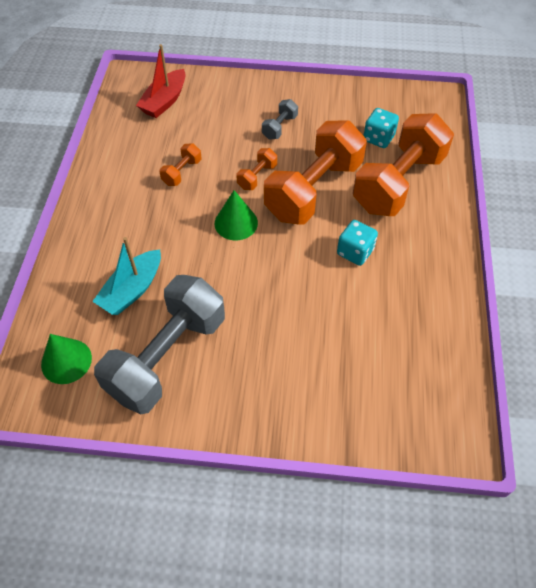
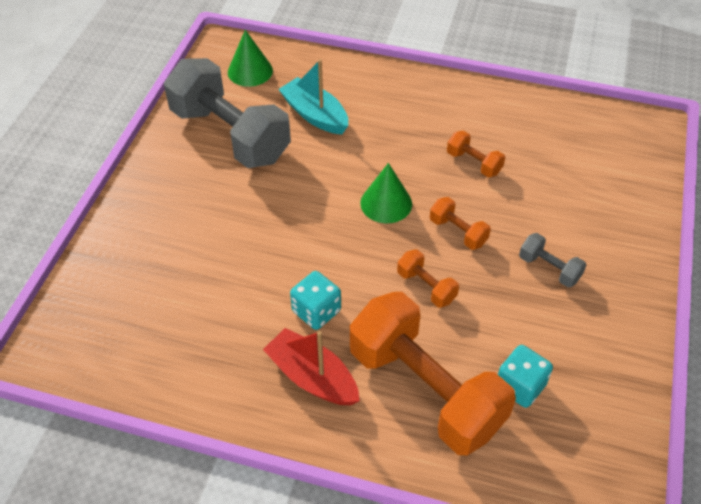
camera: 100 degrees right, 5 degrees down
(164, 101) = (603, 156): red boat -> red boat (312, 377)
(313, 190) = (426, 287): orange dumbbell -> orange dumbbell, size x0.42

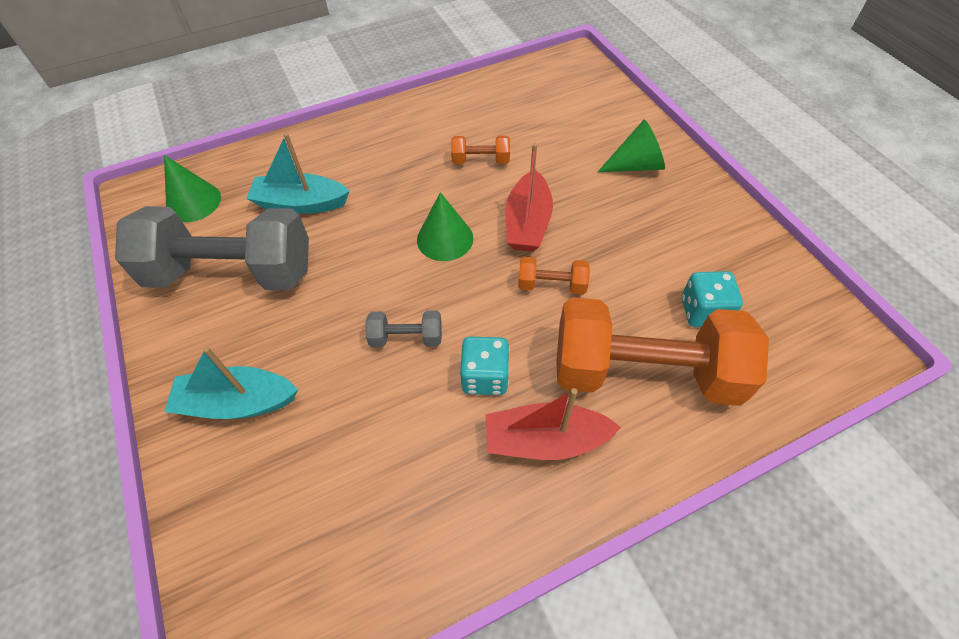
camera: 40 degrees left, 5 degrees up
(162, 218) = (237, 402): none -> turquoise boat
(458, 232) = (527, 223): orange dumbbell -> red boat
(549, 268) = (622, 205): grey dumbbell -> grey dumbbell (406, 338)
(598, 246) = (635, 165): none -> green cone

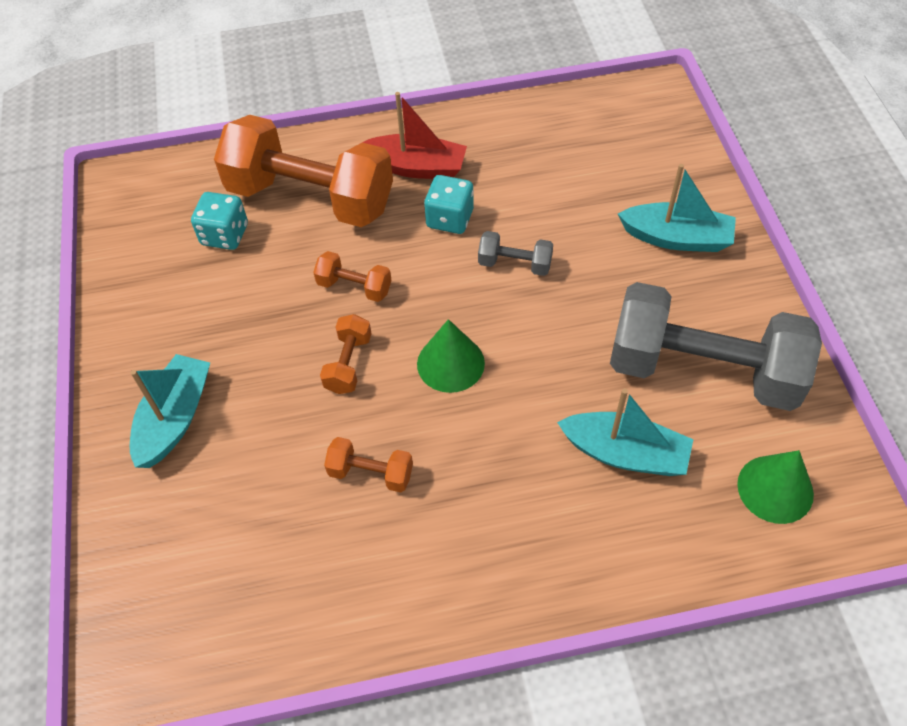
camera: 165 degrees left, 0 degrees up
(527, 223) = (348, 364): red boat -> orange dumbbell
(635, 165) = (175, 418): green cone -> turquoise boat

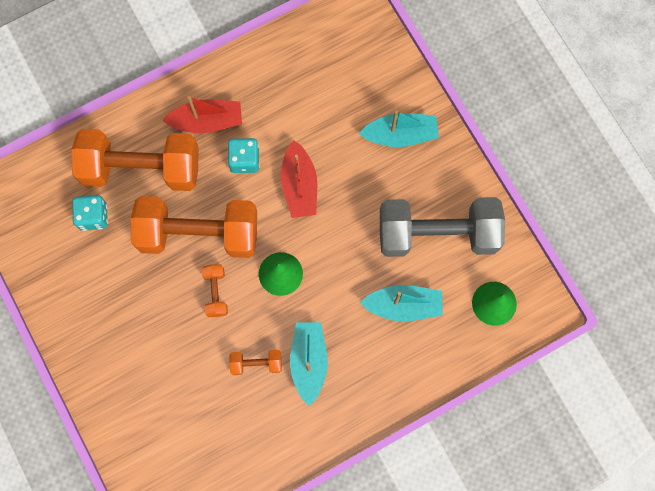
camera: 20 degrees left, 20 degrees up
(175, 418) = (120, 363): turquoise boat -> turquoise boat (309, 361)
(354, 287) = (199, 234): orange dumbbell -> orange dumbbell, size x2.39
(515, 264) = (299, 186): grey dumbbell -> red boat

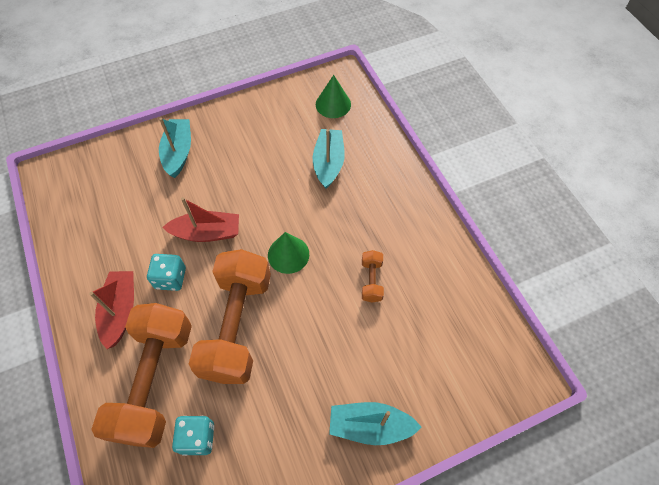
camera: 85 degrees left, 15 degrees down
(216, 293) = (299, 313): orange dumbbell -> none
(309, 361) = (372, 237): turquoise boat -> turquoise boat (370, 426)
(437, 234) = (270, 135): grey dumbbell -> none

